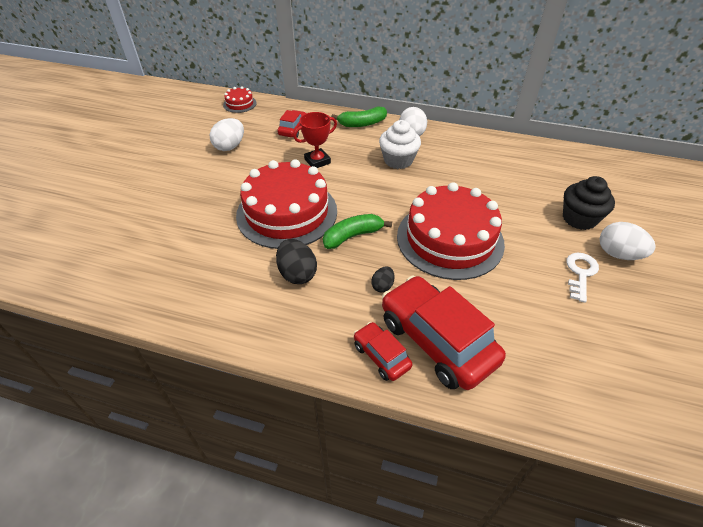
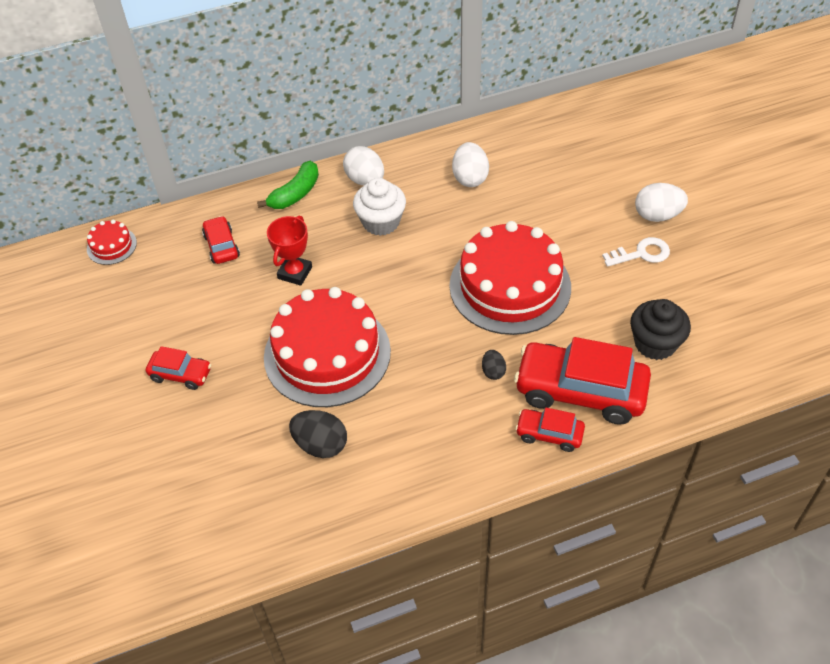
camera: 35 degrees left, 5 degrees up
(198, 178) = (181, 374): none -> red car
(230, 146) = (170, 312): white egg -> white egg (470, 178)
(297, 273) = (405, 410): black egg -> black egg (320, 445)
(353, 236) = (419, 338): green banana -> none
(579, 219) = (602, 195): black cupcake -> black cupcake (655, 343)
(580, 273) = (641, 253): white key -> white key turned 90 degrees clockwise

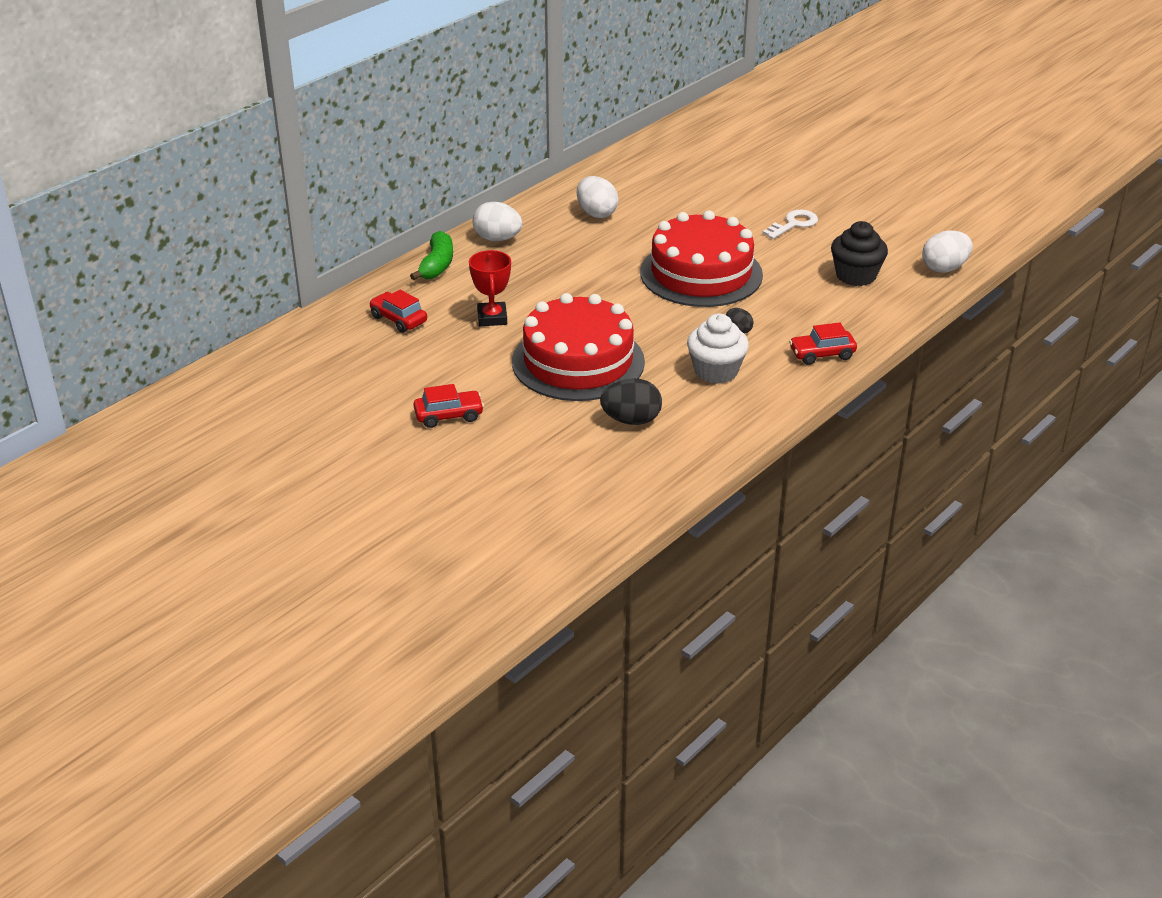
camera: 30 degrees left, 15 degrees down
(111, 246) = (280, 349): red cake -> none
(381, 222) = (541, 263): white cupcake -> white cupcake (716, 371)
(580, 391) = (823, 321): red car -> none
(657, 215) = (784, 197): white egg -> white egg (944, 268)

